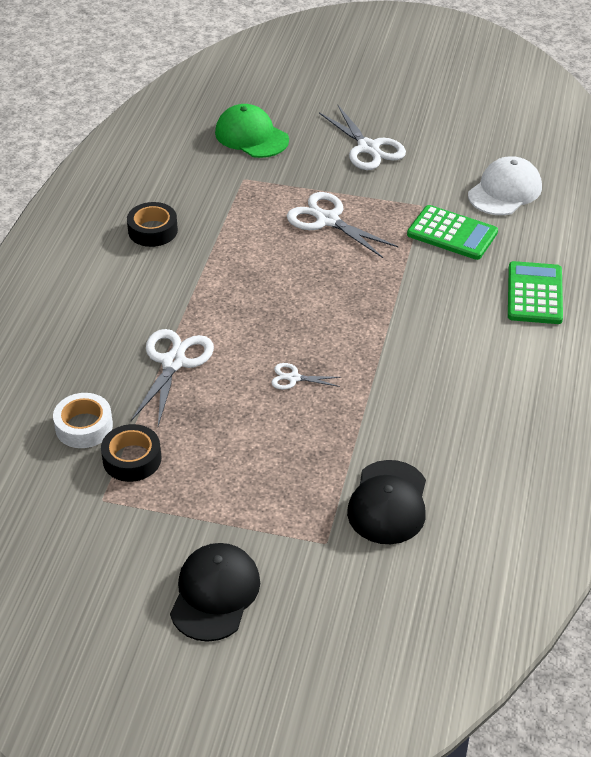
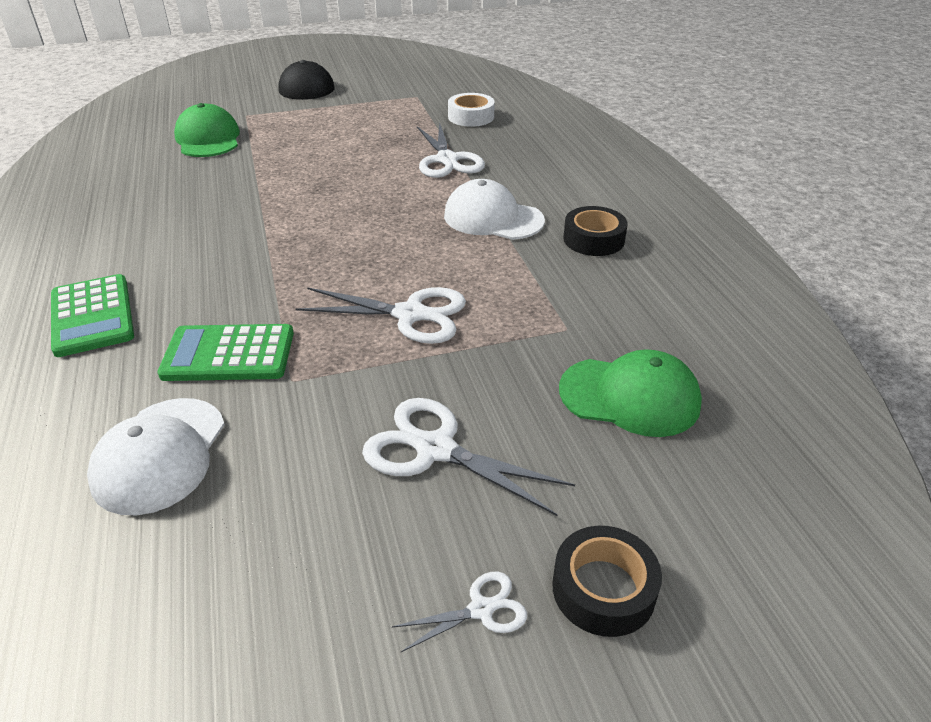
camera: 150 degrees right, 5 degrees down
(132, 459) = (418, 113): black tape -> black tape (603, 589)
(202, 277) = (493, 218): none -> white cap
(293, 378) = (334, 178): white scissors -> white scissors (481, 609)
(388, 503) = (208, 139): black cap -> green cap

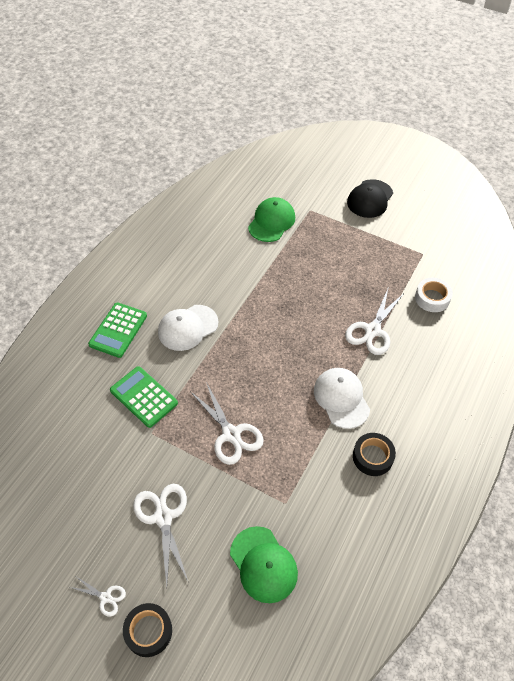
camera: 45 degrees right, 15 degrees up
(159, 455) = (78, 432): white cap -> white cap (187, 327)

